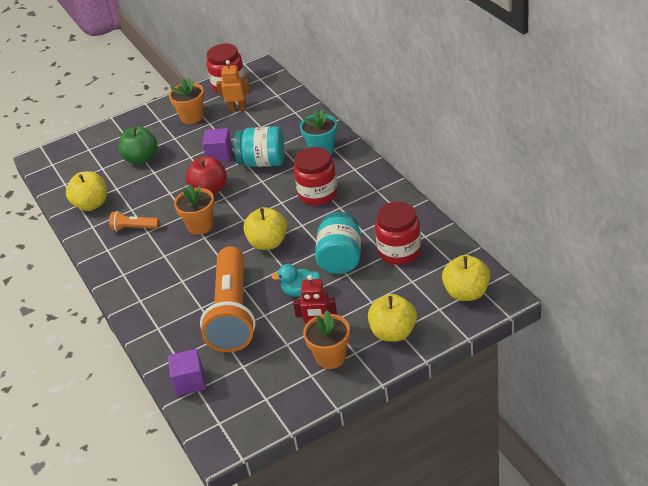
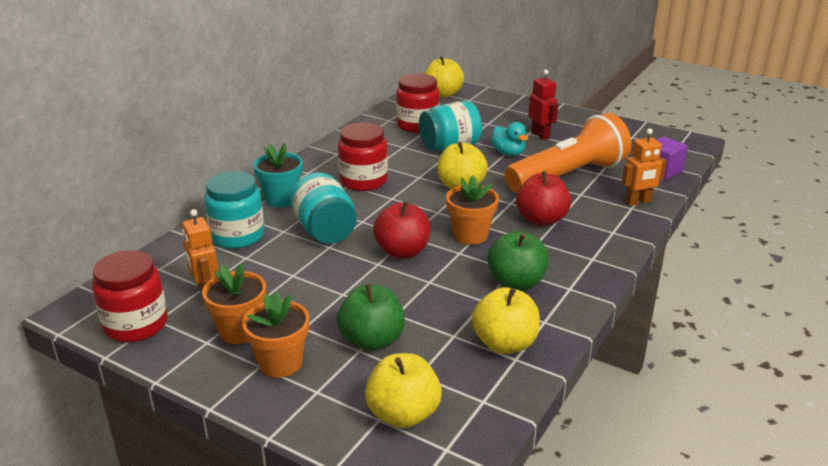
camera: 125 degrees left, 10 degrees down
(134, 228) = (516, 283): orange flashlight -> green apple
(160, 336) = (638, 202): none -> orange robot
(187, 269) = (541, 219): none -> red apple
(219, 154) = (325, 270): purple cube -> none
(288, 126) = (237, 236): none -> turquoise jar
(331, 357) = (562, 124): orange flower pot -> orange flower pot (280, 363)
(393, 332) = (511, 109): yellow apple -> yellow apple (403, 414)

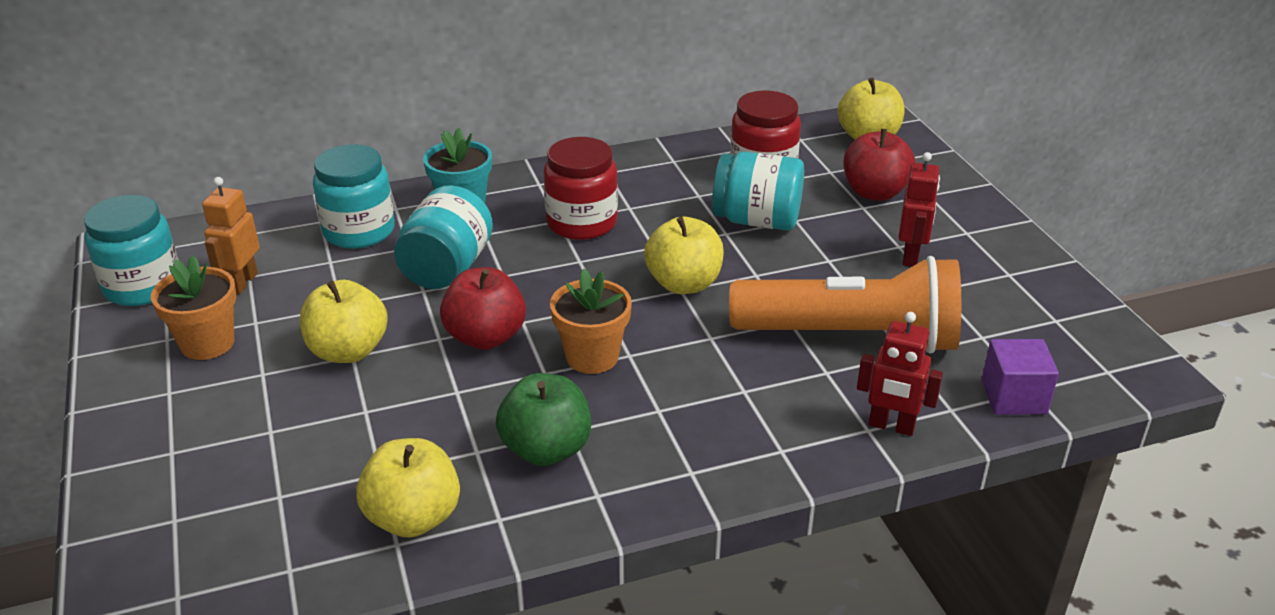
camera: 40 degrees right, 5 degrees up
(136, 325) = (143, 286): red jar -> turquoise jar
(280, 363) = (187, 401): orange flower pot -> none
(372, 340) = (297, 427): green apple -> none
(403, 414) = (200, 530): yellow apple -> yellow apple (348, 351)
(508, 153) = (821, 264): turquoise duck -> none
(541, 219) = (713, 382): red apple -> red apple (875, 192)
(638, 202) = (891, 426): orange robot -> red robot

